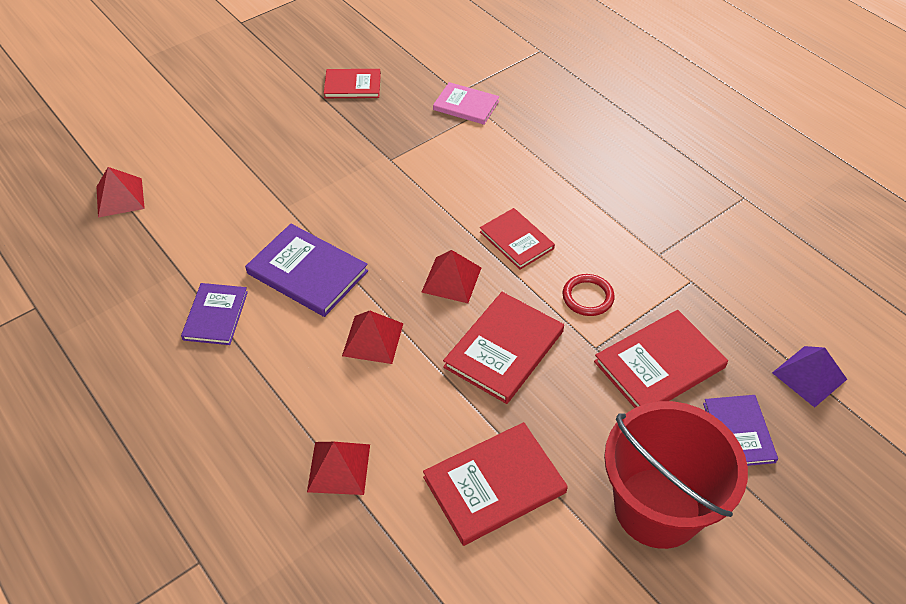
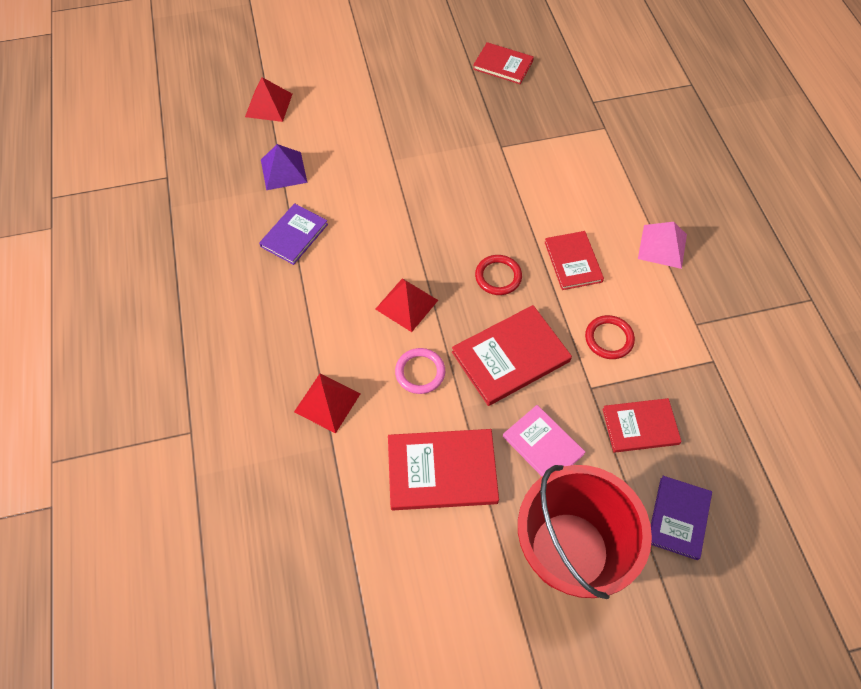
camera: 25 degrees right, 10 degrees up
(307, 272) = (383, 225): purple book -> none
(421, 399) = (420, 372): none -> pink ring
(451, 279) = (498, 276): red pyramid -> red ring
(466, 105) = (594, 117): pink book -> pink book (543, 445)
(591, 198) = (662, 246): none -> pink pyramid
(659, 364) = (640, 426): red book -> red book, size x0.66
(809, 376) = (776, 495): purple pyramid -> purple pyramid (283, 171)

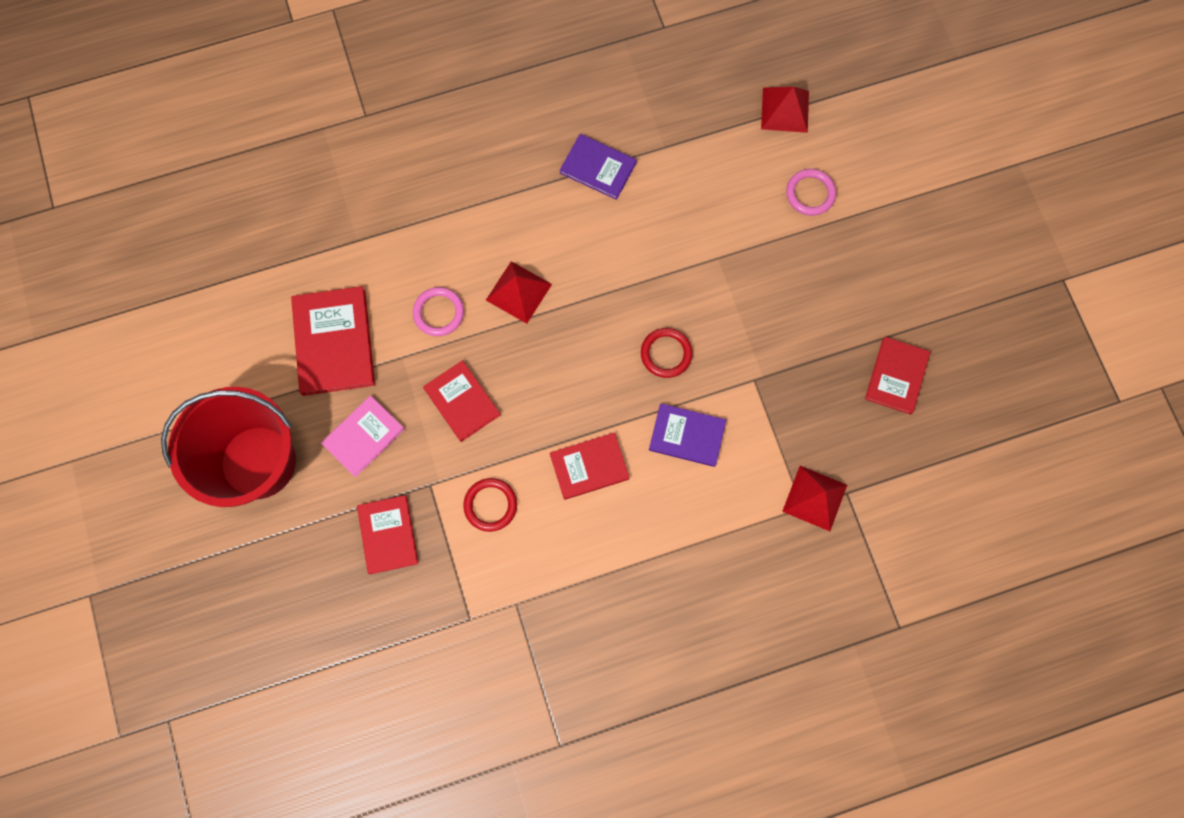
camera: 85 degrees right, 15 degrees up
(283, 171) = (686, 142): purple pyramid -> none
(327, 402) = (401, 229): red pyramid -> red pyramid (814, 498)
(346, 97) = (810, 193): none -> pink ring
(498, 276) = (562, 384): red ring -> red ring (666, 353)
(510, 357) = (462, 401): red book -> red book, size x0.66
(662, 246) = (621, 571): pink pyramid -> none
(678, 518) = (292, 568): purple book -> purple book (687, 435)

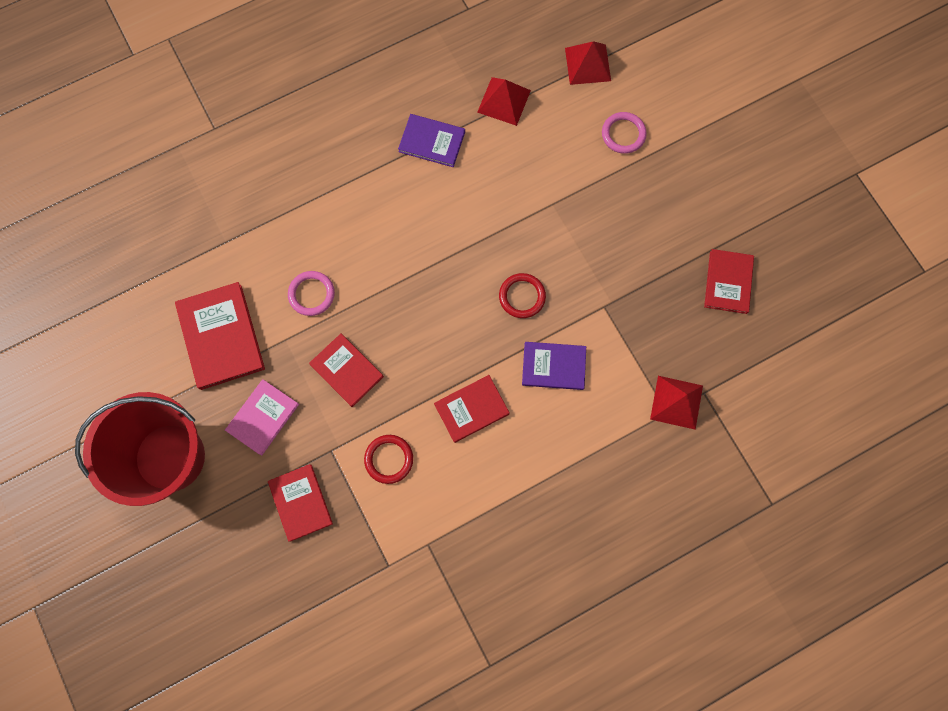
camera: 10 degrees left, 0 degrees up
(518, 292) = (380, 263): red pyramid -> red pyramid (504, 101)

